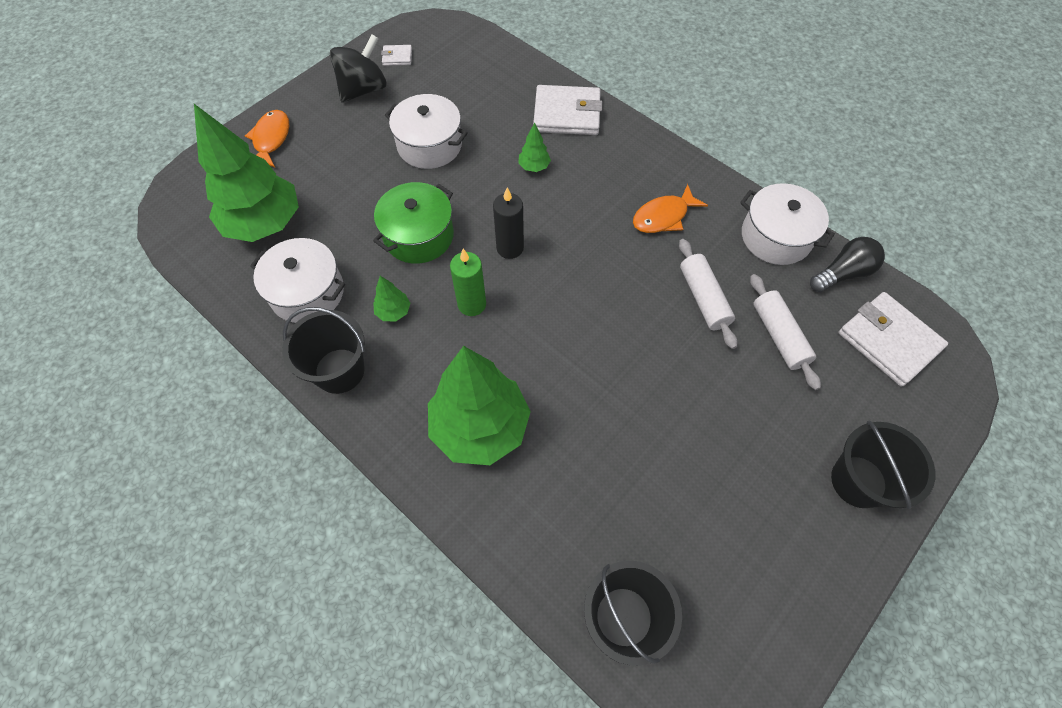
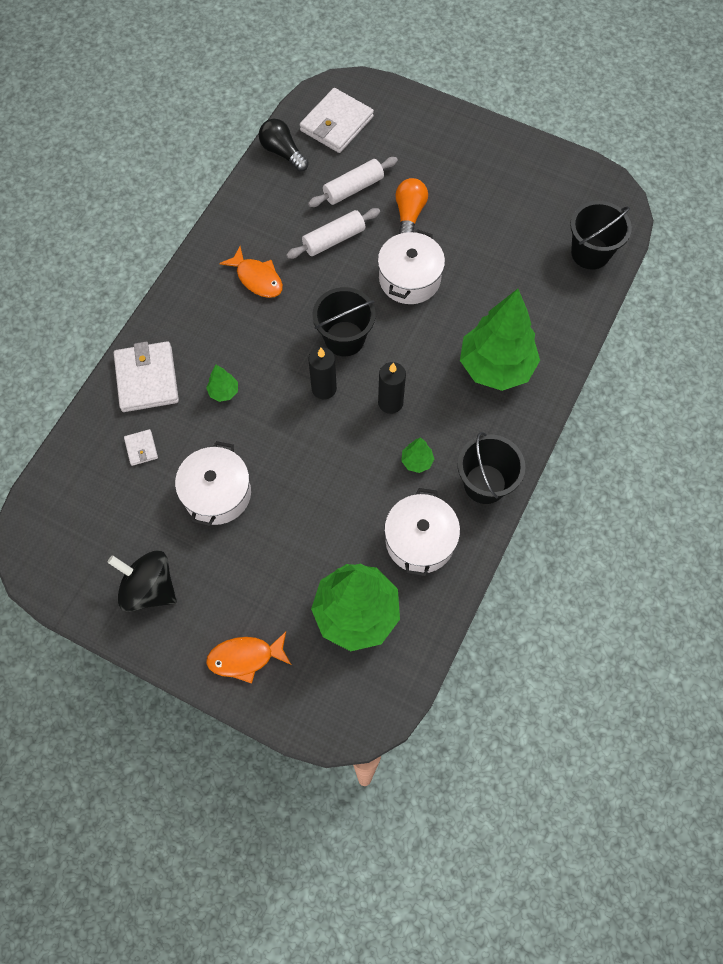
camera: 105 degrees left, 5 degrees up
(397, 57) = (90, 570): white wallet -> white wallet (141, 448)
(418, 235) = (331, 467): green pot -> none
(472, 304) = (390, 403): green candle -> black candle
(729, 390) = (409, 214): none -> orange light bulb
(776, 237) = (258, 197): white pot -> white pot (409, 279)
(858, 481) = (452, 138): black bucket -> black bucket (344, 339)

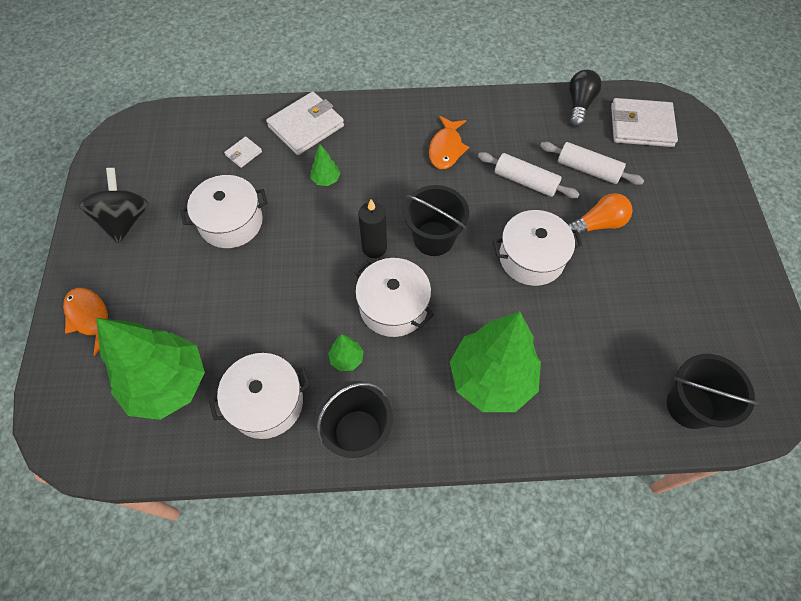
camera: 60 degrees right, 5 degrees down
(390, 403) = (393, 306): black candle -> white pot

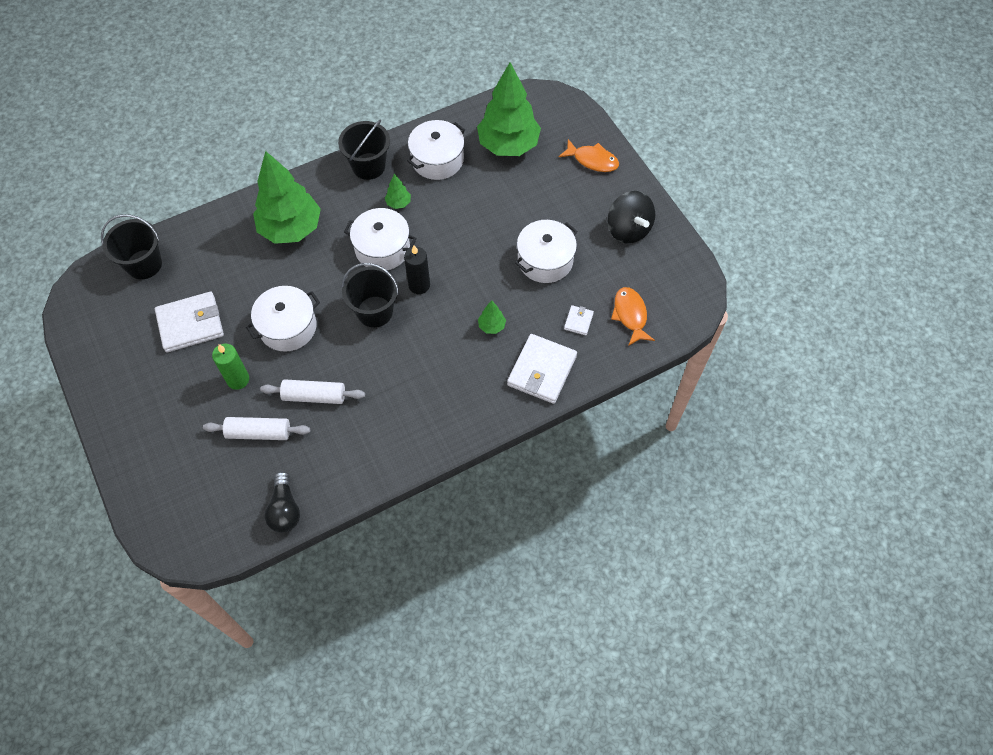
camera: 155 degrees right, 0 degrees up
(446, 148) = (400, 401): orange fish -> orange fish (630, 315)
(598, 224) = (238, 379): orange light bulb -> green candle
(641, 126) = (214, 508): white wallet -> white wallet (190, 324)

